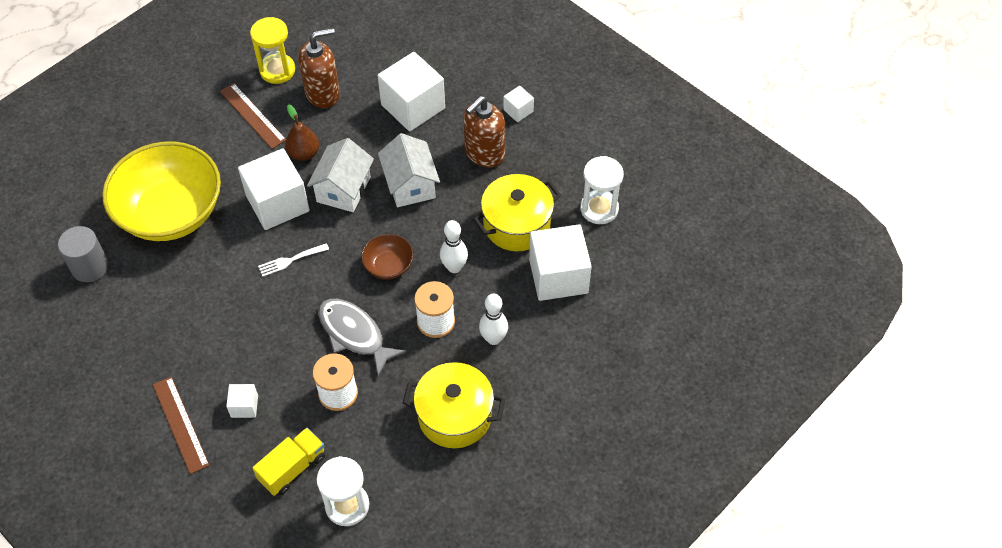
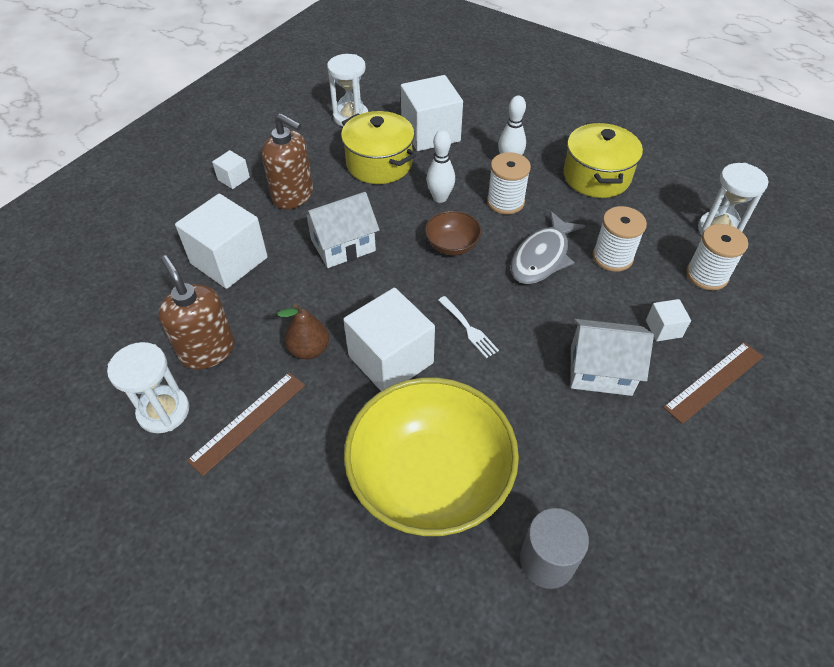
camera: 100 degrees left, 5 degrees down
(277, 70) = (163, 411): yellow hourglass -> white hourglass
(292, 468) = (707, 275): yellow truck -> white spool
(343, 189) = (358, 300): white house -> white house (600, 370)

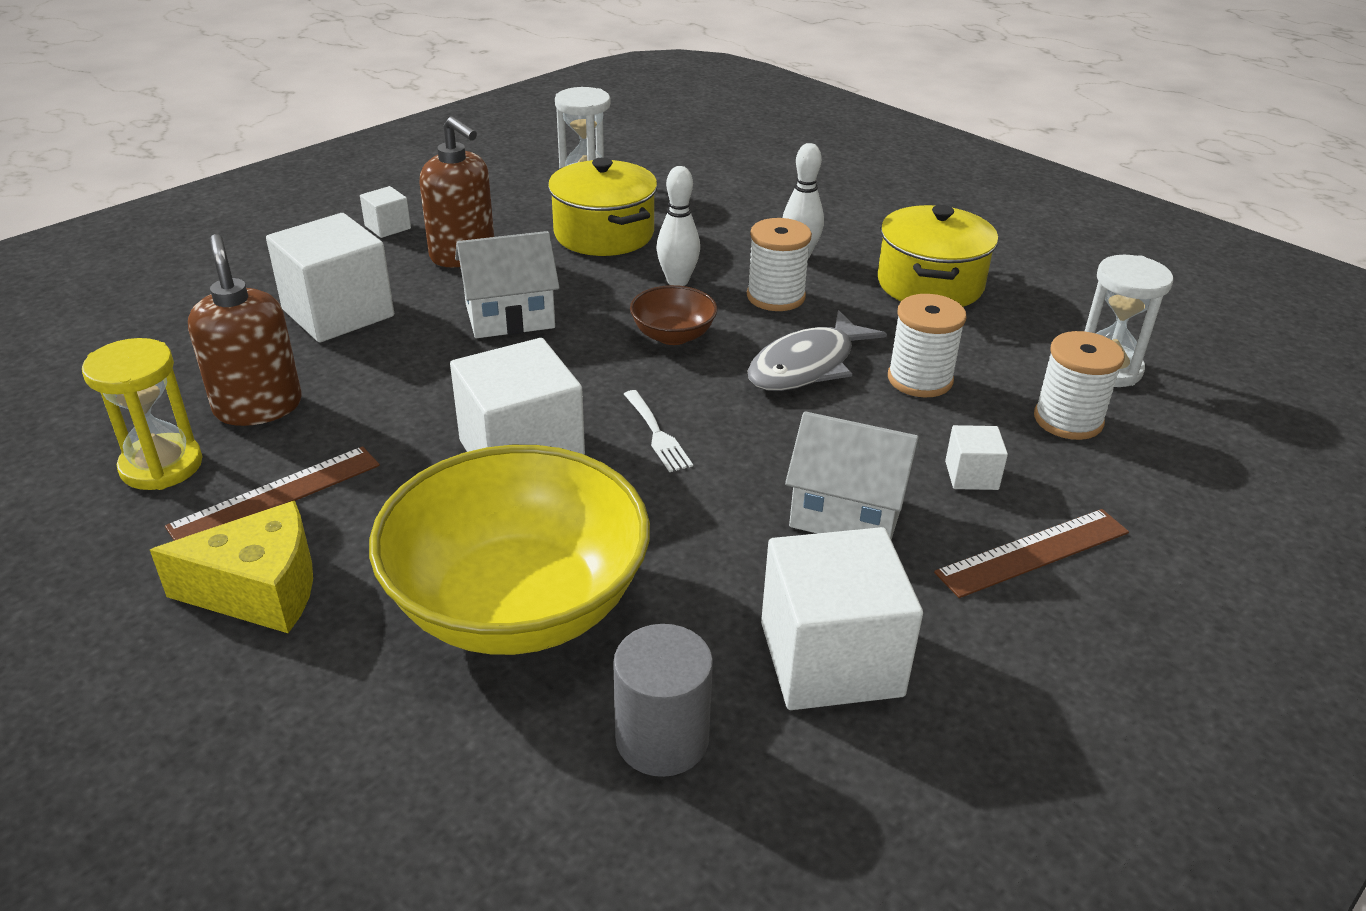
camera: 10 degrees right, 15 degrees down
(163, 411) = (161, 466): white hourglass -> yellow hourglass
(268, 499) = (260, 590): none -> yellow cheese
(309, 349) = (405, 426): brown pear -> none
(430, 133) = (694, 210): white cube -> white cube (831, 659)

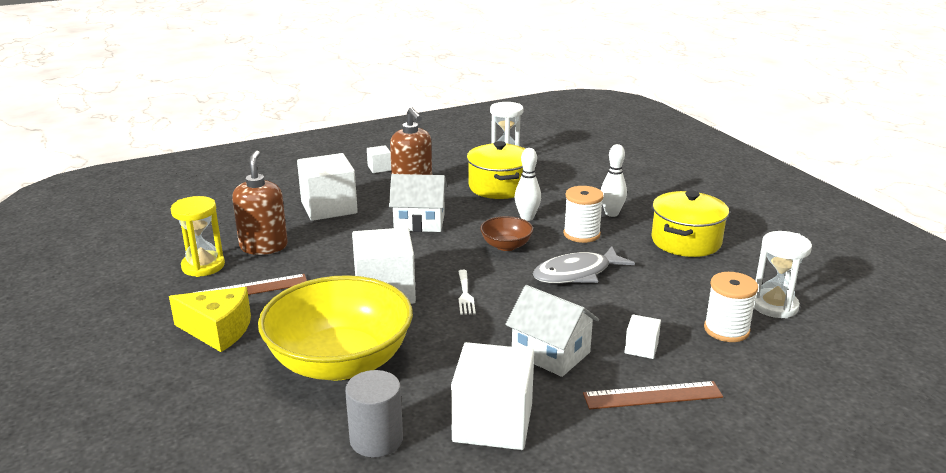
camera: 20 degrees right, 10 degrees down
(920, 379) = (643, 292): white spool -> none

